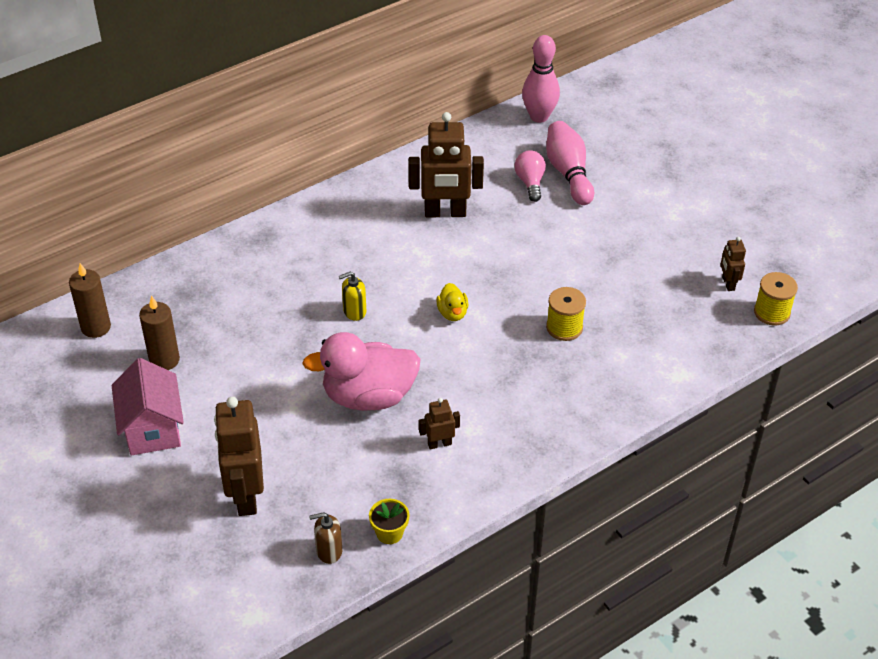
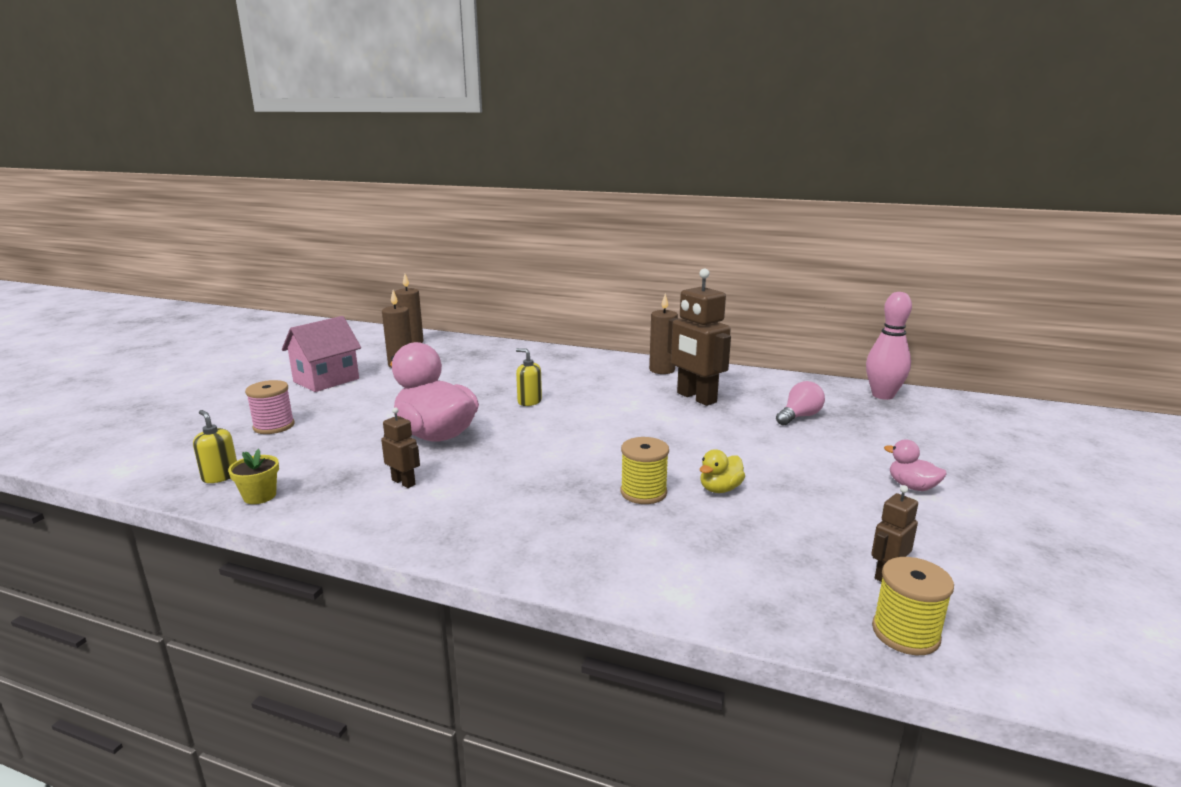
camera: 55 degrees right, 25 degrees down
(245, 496) = (274, 426): brown robot -> pink spool
(329, 551) = (220, 476): brown soap dispenser -> yellow soap dispenser
(368, 196) = (662, 370): none -> brown candle
(452, 313) = (583, 436): yellow duck -> yellow duck (720, 489)
(568, 173) = (847, 428): pink bowling pin -> none
(662, 206) = (912, 486): none -> pink duck

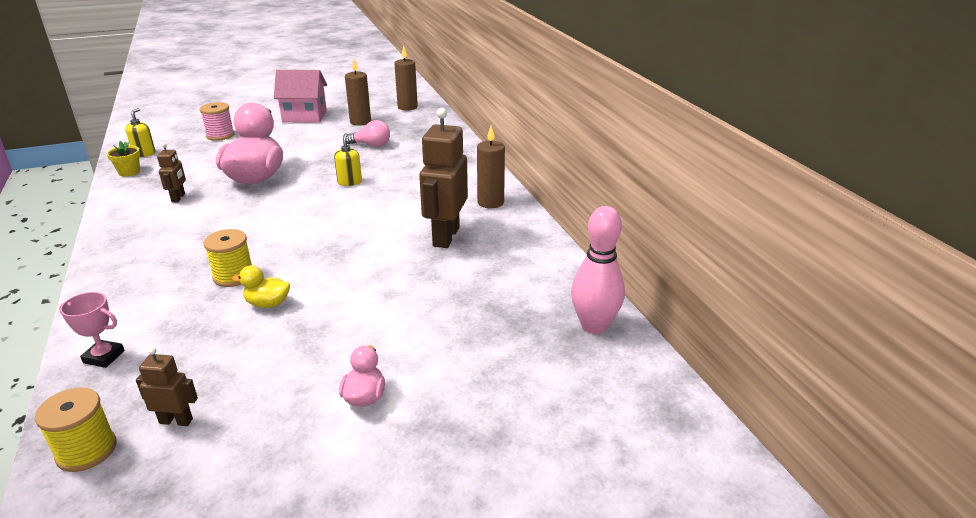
camera: 50 degrees right, 10 degrees up
(730, 594) = (104, 357): none -> pink trophy
(799, 416) = (466, 295): pink light bulb -> pink light bulb (371, 145)

